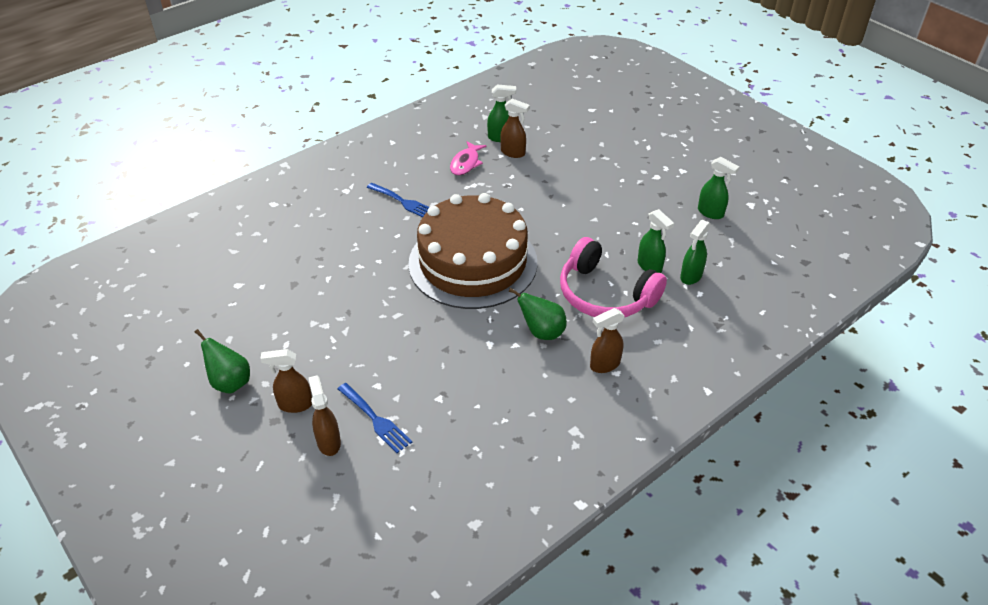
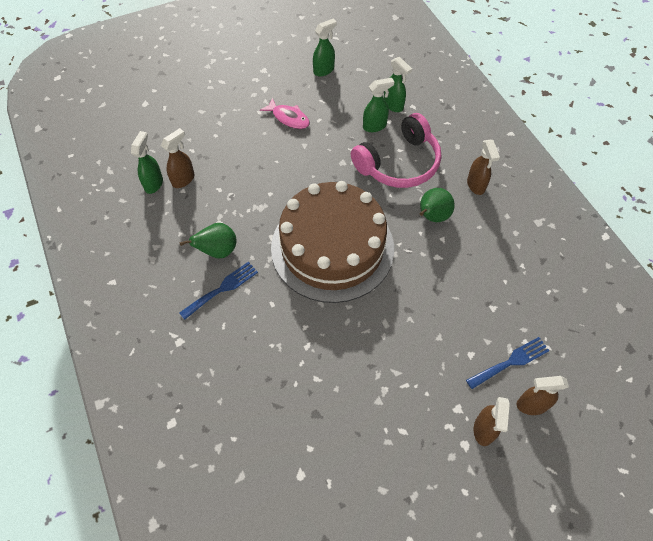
camera: 75 degrees left, 15 degrees up
(230, 382) = (445, 492): green pear -> green pear (218, 251)
(466, 163) = (182, 222): pink fish -> pink fish (289, 118)

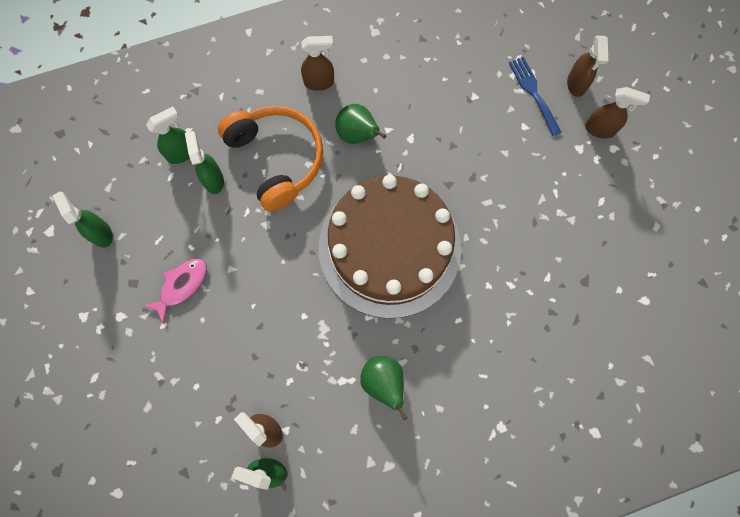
camera: 85 degrees left, 15 degrees up
(222, 288) = (436, 377): blue fork -> none
(399, 163) = (277, 159): pink headphones -> orange headphones

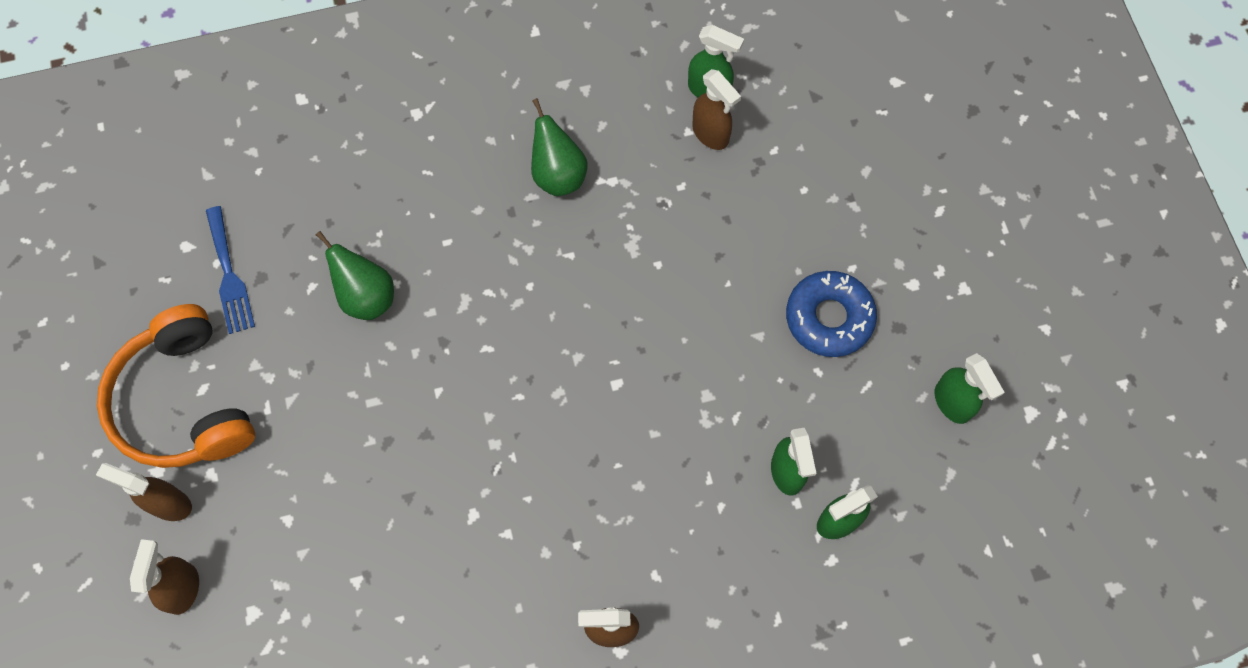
camera: 175 degrees left, 5 degrees down
(181, 286) = (829, 318): pink fish -> blue donut
(277, 159) = (687, 498): orange headphones -> orange headphones (183, 402)
(358, 135) = (556, 528): green pear -> green pear (366, 296)
(389, 247) = (528, 346): brown cake -> none
(533, 92) = (258, 579): blue fork -> blue fork (229, 275)

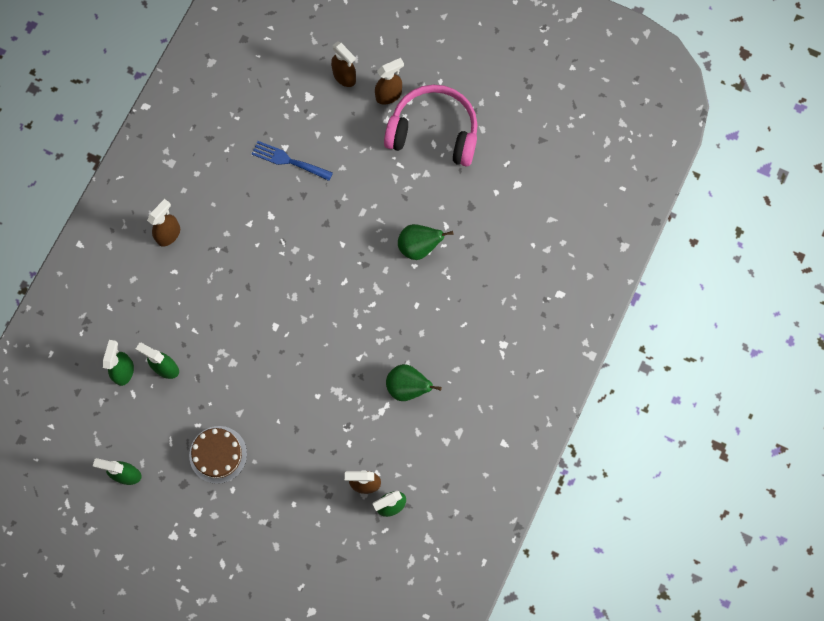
camera: 130 degrees right, 5 degrees up
(183, 402) = (434, 132): orange headphones -> pink headphones
(229, 275) = (484, 193): blue fork -> blue fork (288, 160)
(829, 318) = (218, 454): blue donut -> brown cake

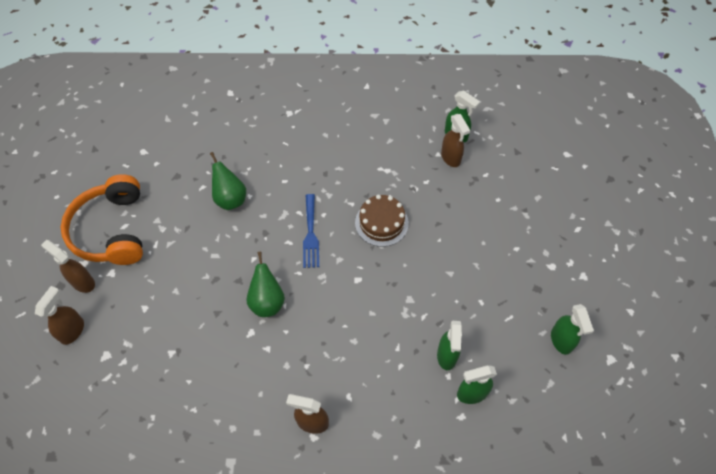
camera: 115 degrees left, 15 degrees down
(218, 454) = (495, 273): brown cake -> brown cake (381, 223)
(288, 160) = (185, 343): blue fork -> blue fork (310, 234)
(408, 387) = (357, 160): green pear -> green pear (267, 302)
(434, 132) = (111, 230): pink headphones -> orange headphones

